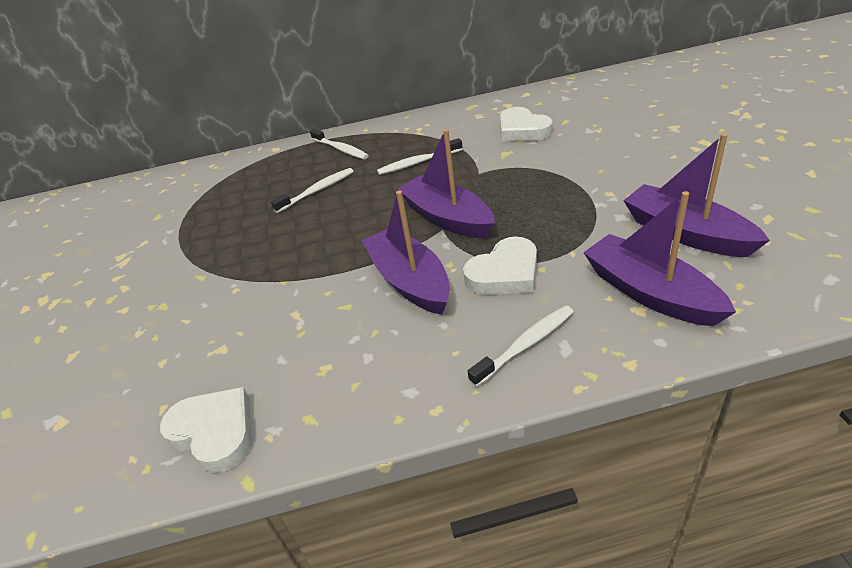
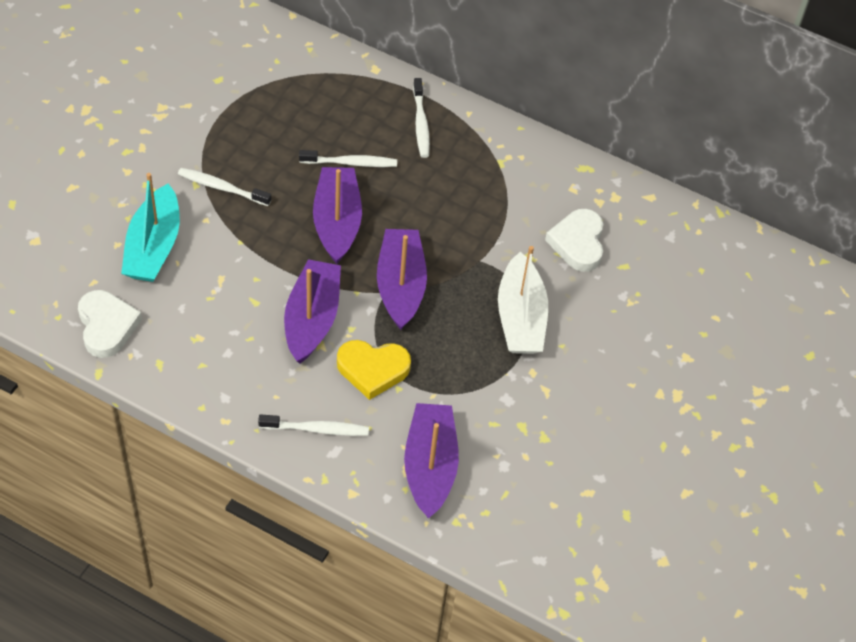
camera: 30 degrees right, 15 degrees up
(203, 338) = (154, 246): none -> turquoise boat
(419, 162) = (455, 203): white toothbrush -> white toothbrush (222, 188)
(504, 273) = (373, 369): white heart -> yellow heart
(552, 177) = (520, 317): none -> white boat
(686, 233) = (520, 451): purple boat -> purple boat (337, 222)

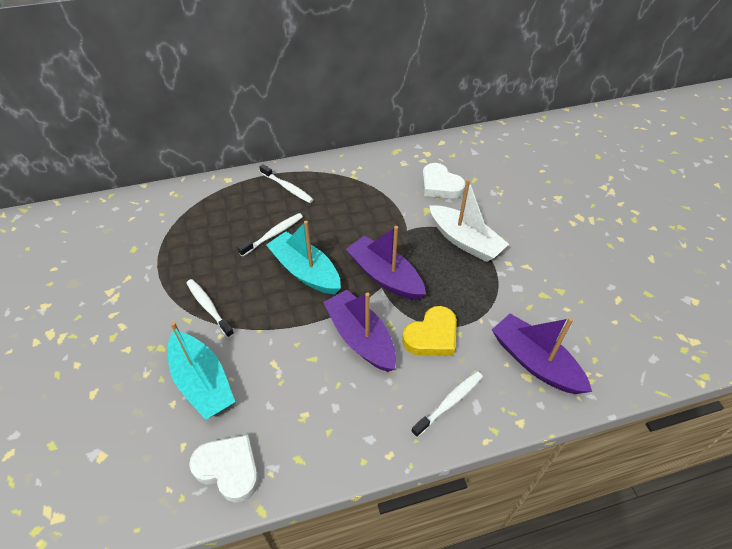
camera: 40 degrees left, 5 degrees down
(222, 188) = (209, 307): white toothbrush -> white toothbrush turned 75 degrees clockwise
(337, 222) = (305, 271): purple boat -> turquoise boat

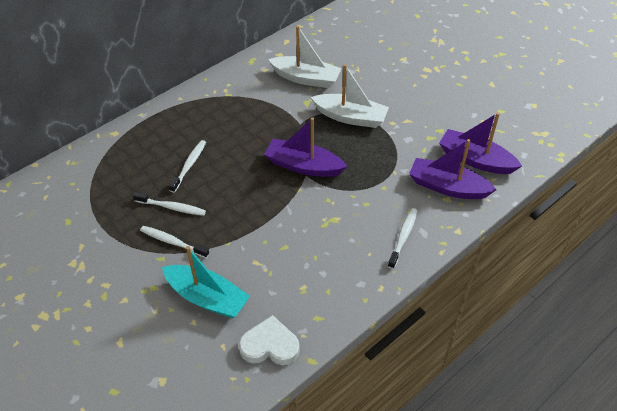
camera: 25 degrees left, 0 degrees up
(287, 187) = (175, 122): white toothbrush -> white toothbrush (171, 207)
(305, 271) = (236, 185): turquoise boat -> none
(360, 338) = (312, 218): purple boat -> purple boat (475, 160)
(432, 336) = (365, 196): yellow heart -> none
(440, 185) = (306, 78): white heart -> white boat

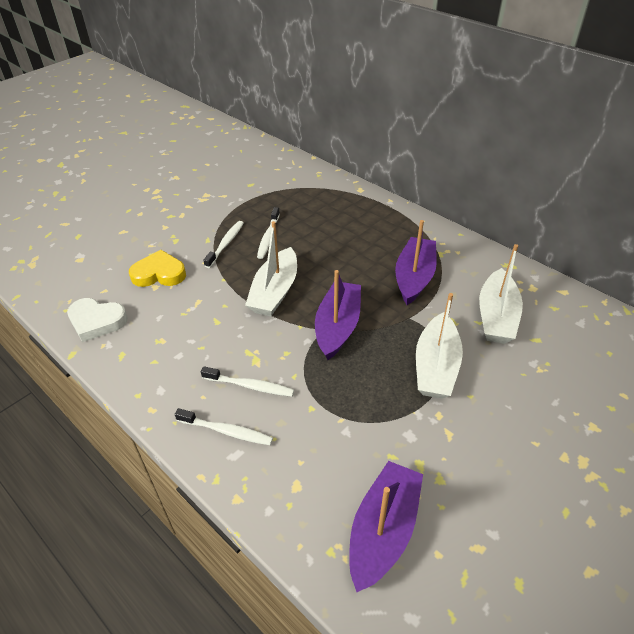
camera: 85 degrees right, 5 degrees down
(189, 166) = (324, 240): white toothbrush -> white toothbrush (249, 386)
(207, 297) = (159, 274): turquoise boat -> yellow heart
(253, 204) = (275, 291): none -> white boat
(270, 345) = (97, 321): white heart -> white heart turned 105 degrees clockwise
(447, 187) = (319, 487): purple boat -> purple boat (414, 277)

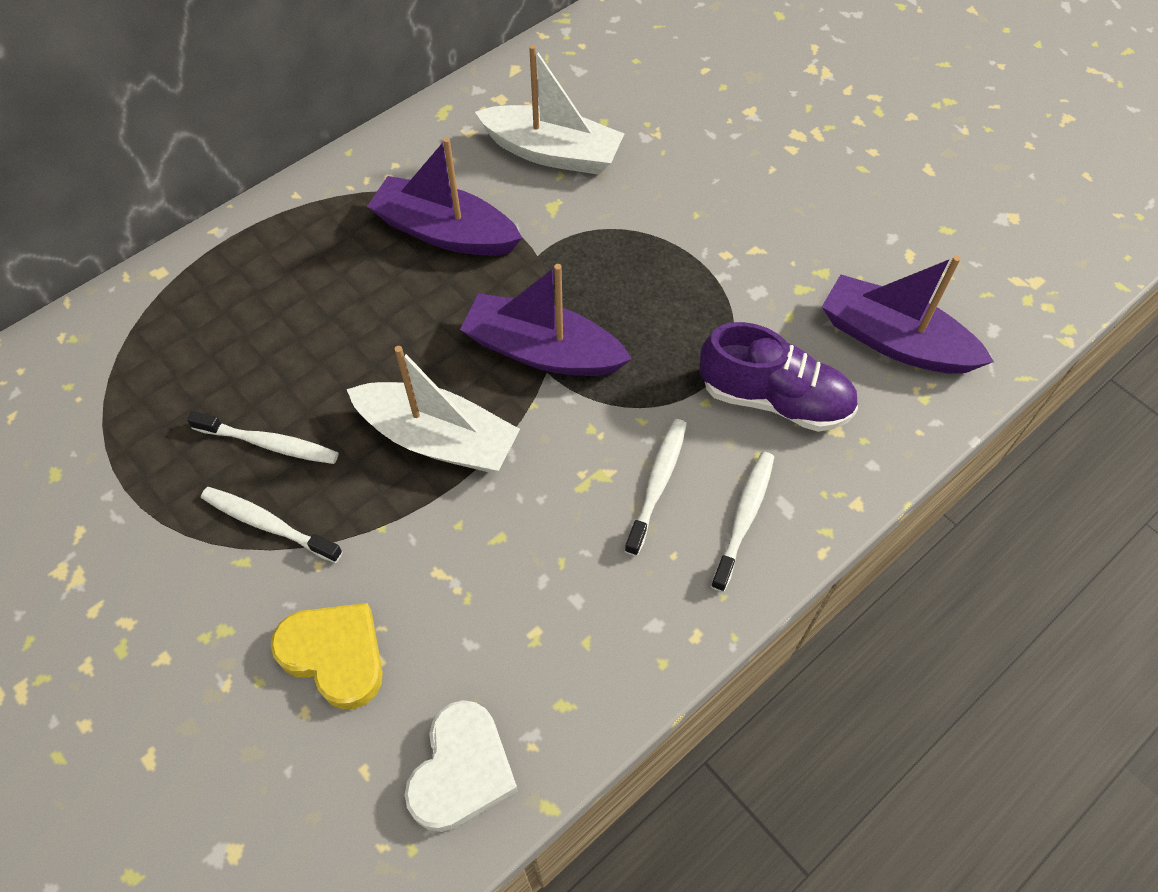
camera: 85 degrees left, 15 degrees up
(159, 274) = (335, 655): yellow heart -> yellow heart turned 120 degrees clockwise
(318, 447) = (774, 399): none -> purple shoe
(436, 366) = (641, 241): white boat -> none

